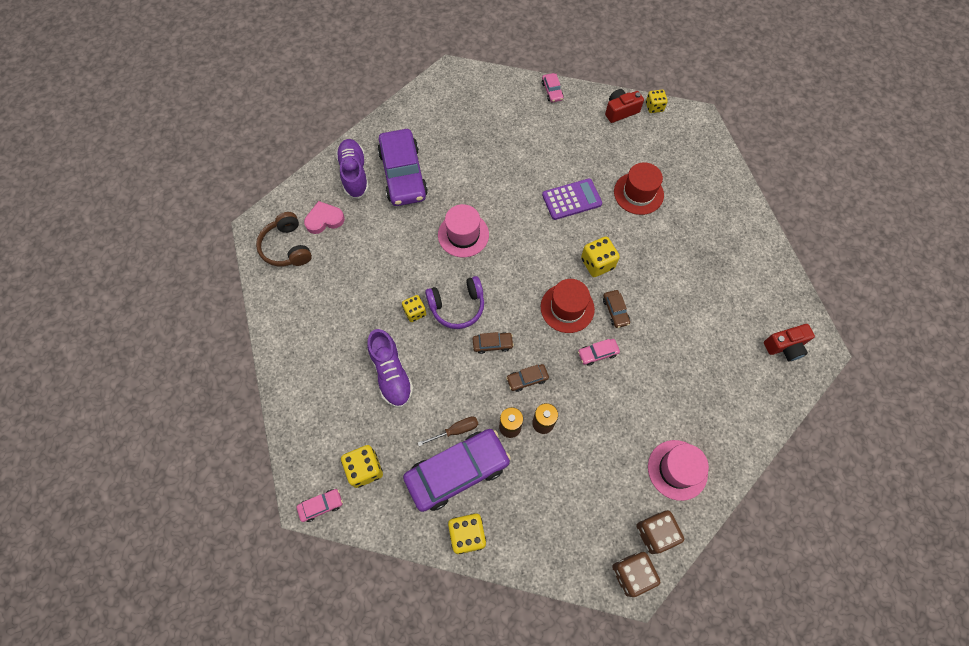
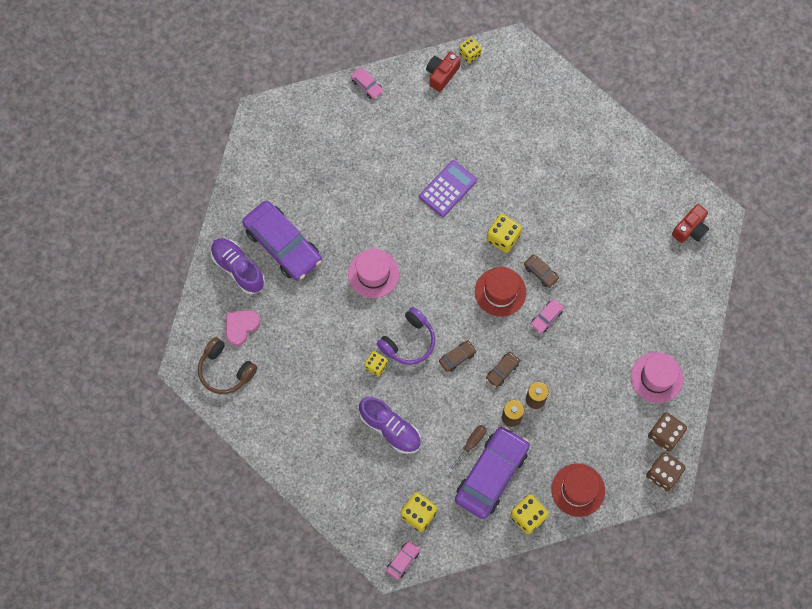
camera: 30 degrees left, 5 degrees up
(638, 193) = (502, 151): red hat -> red hat (578, 490)

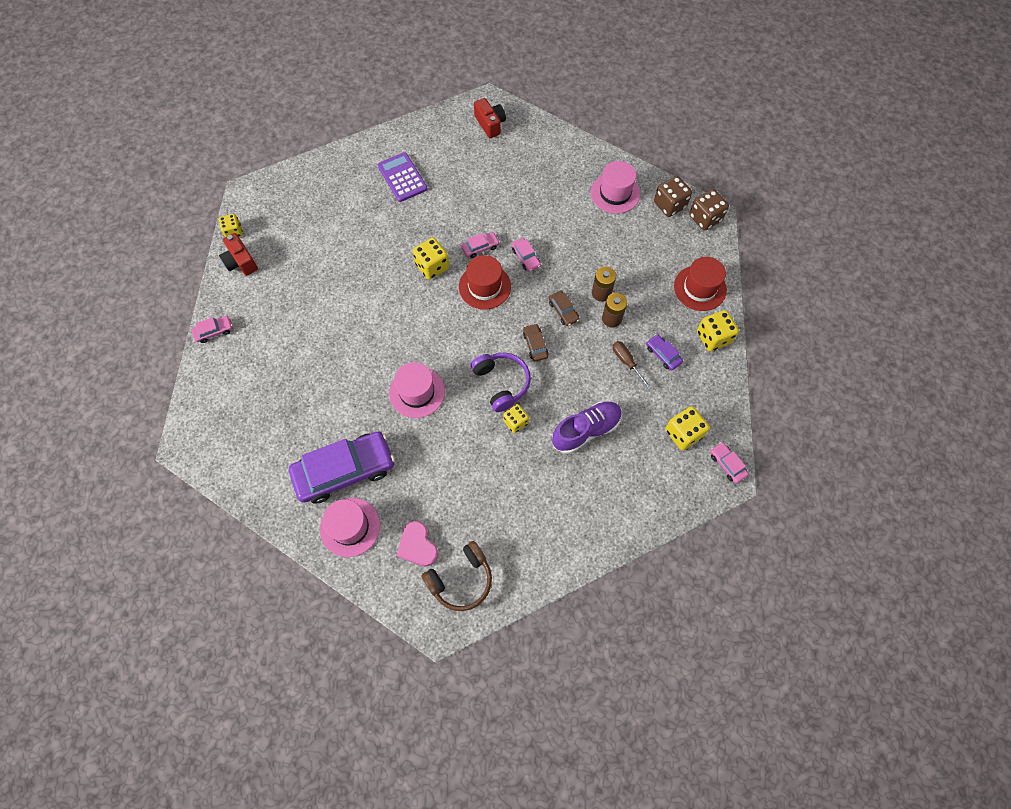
camera: 70 degrees left, 5 degrees down
(238, 268) = (350, 527): purple shoe -> pink hat
(447, 189) = (360, 296): purple calculator -> purple calculator (402, 177)
(491, 474) = (663, 354): purple car -> purple car, size x0.42
(541, 273) = (480, 247): brown car -> pink car

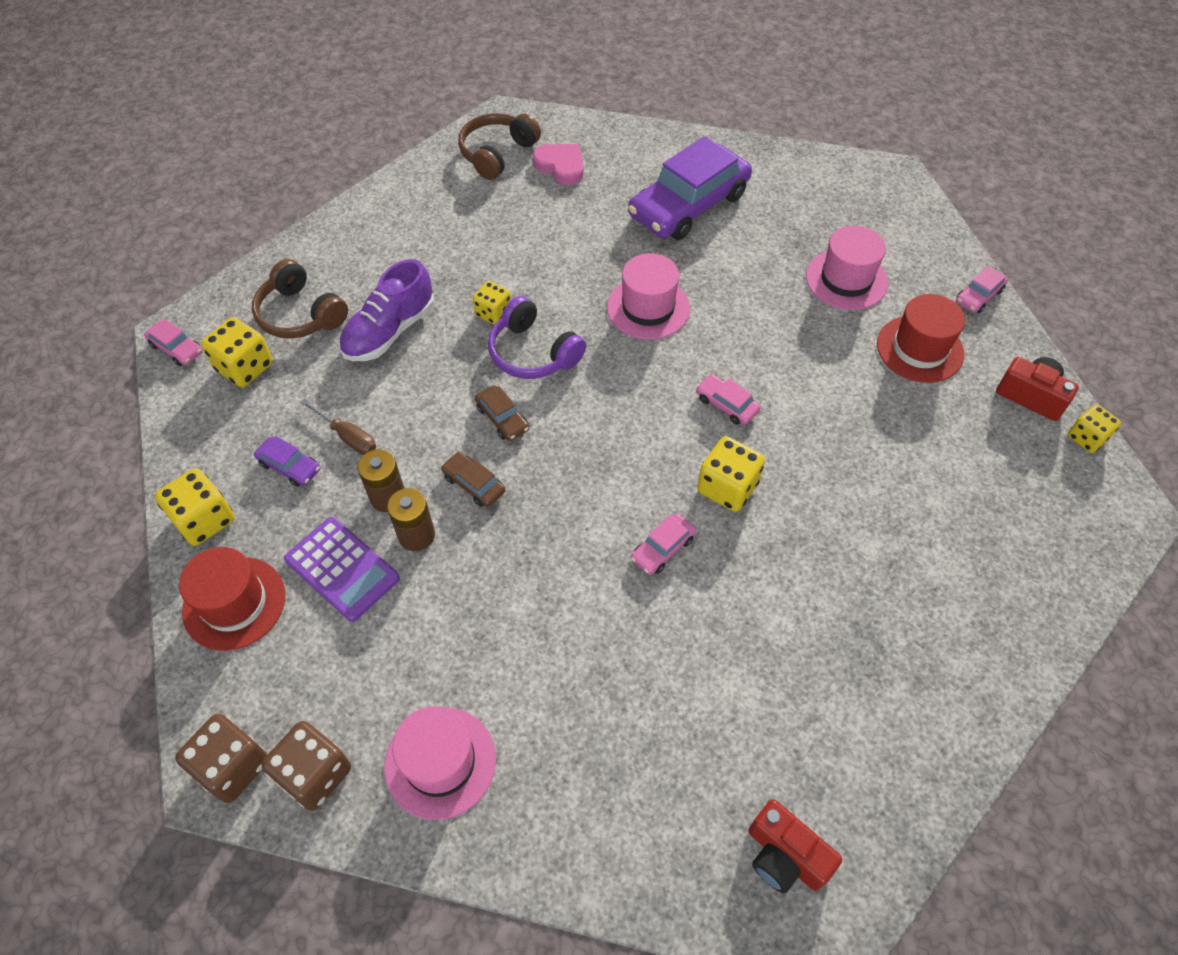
camera: 160 degrees right, 10 degrees down
(350, 527) = (648, 161): pink hat -> pink hat (846, 279)
(402, 177) = (886, 642): purple calculator -> purple calculator (342, 569)
(484, 286) = (622, 482): red hat -> red hat (920, 349)
(525, 257) = (573, 556): pink car -> pink car (726, 404)
(642, 465) = (300, 314): none -> brown headphones

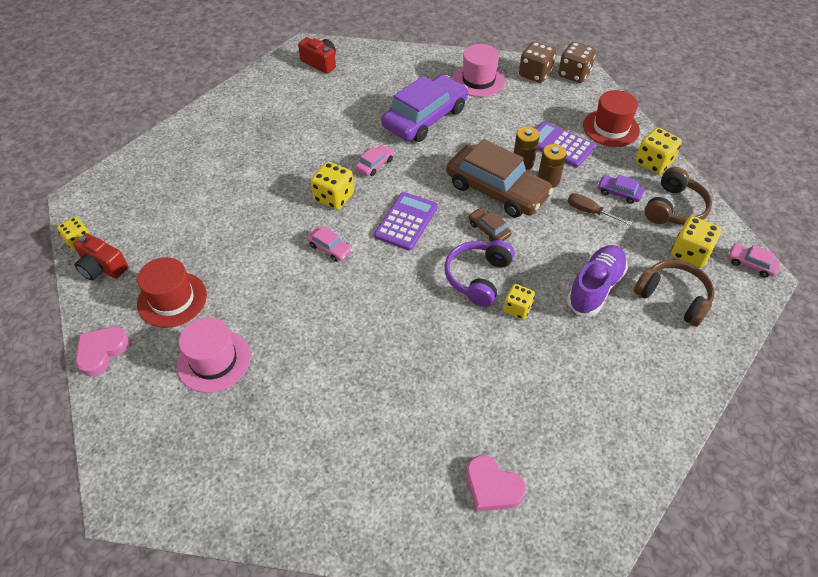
camera: 175 degrees right, 5 degrees down
(474, 484) = (496, 190): brown car -> brown car, size x2.36
(497, 153) = (567, 502): brown headphones -> brown headphones (674, 208)
(533, 353) = (477, 277): purple headphones -> purple headphones turned 105 degrees counterclockwise
(618, 439) = (406, 221): none -> purple calculator
(648, 308) = (389, 321): pink hat -> none
(688, 205) = (352, 440): purple car -> purple car (425, 118)
(978, 296) = (101, 351): pink car -> pink heart

